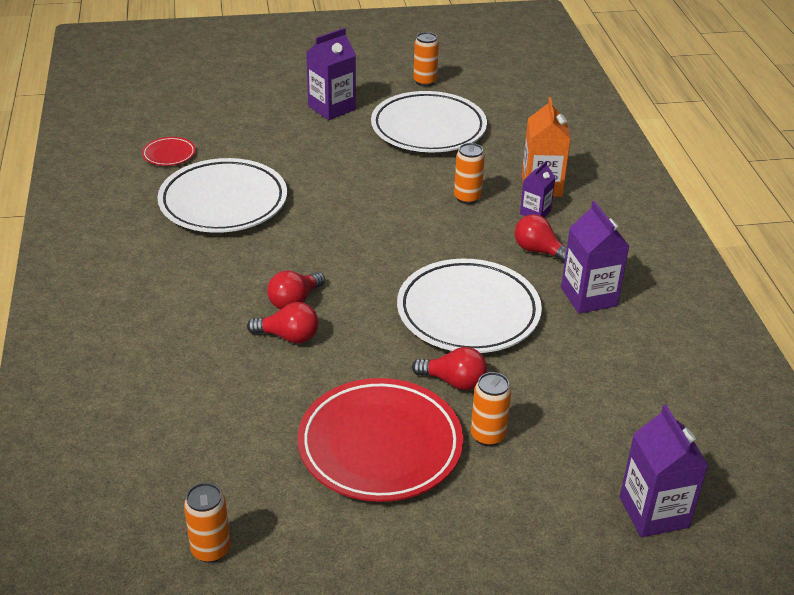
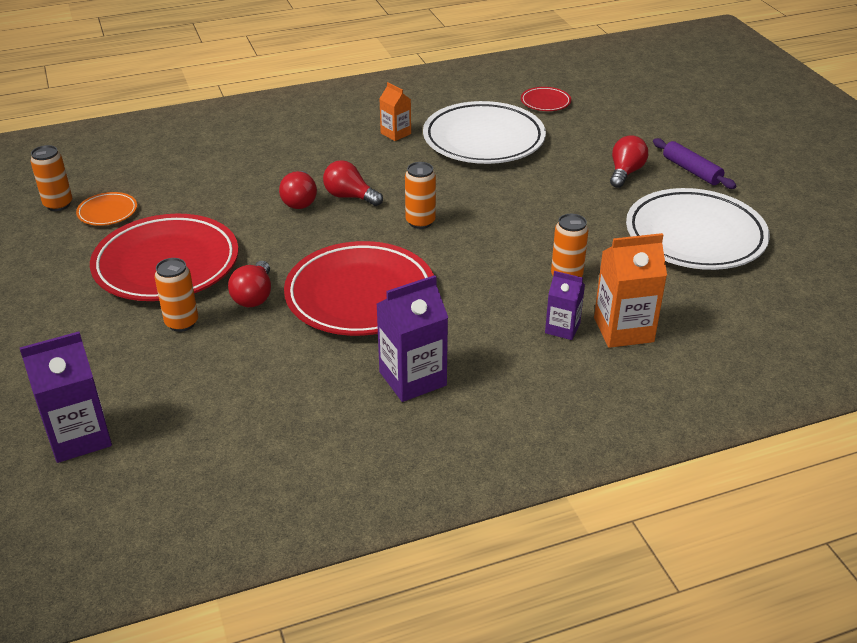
camera: 80 degrees right, 0 degrees up
(179, 255) = (395, 133): none -> orange carton
(250, 498) = (107, 212): none -> orange plate
(332, 108) = (691, 170): purple carton -> purple rolling pin
(425, 81) = (802, 222): orange can -> orange can (420, 222)
(468, 312) = (360, 295): white plate -> red plate
(539, 251) = (486, 336): red light bulb -> red light bulb (625, 172)

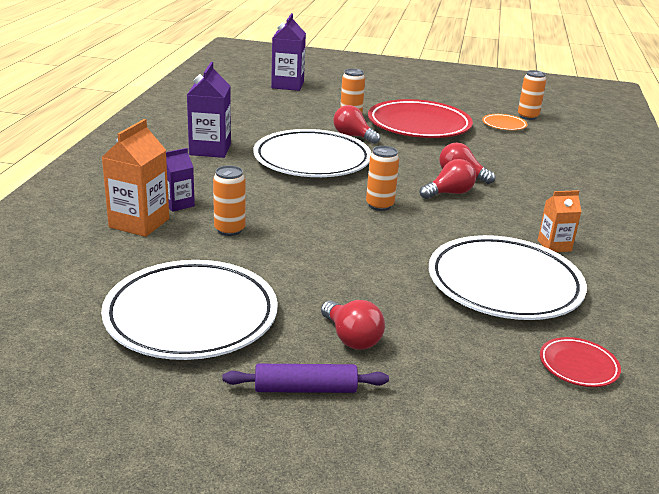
camera: 120 degrees right, 10 degrees down
(360, 295) = (312, 160): red plate -> white plate

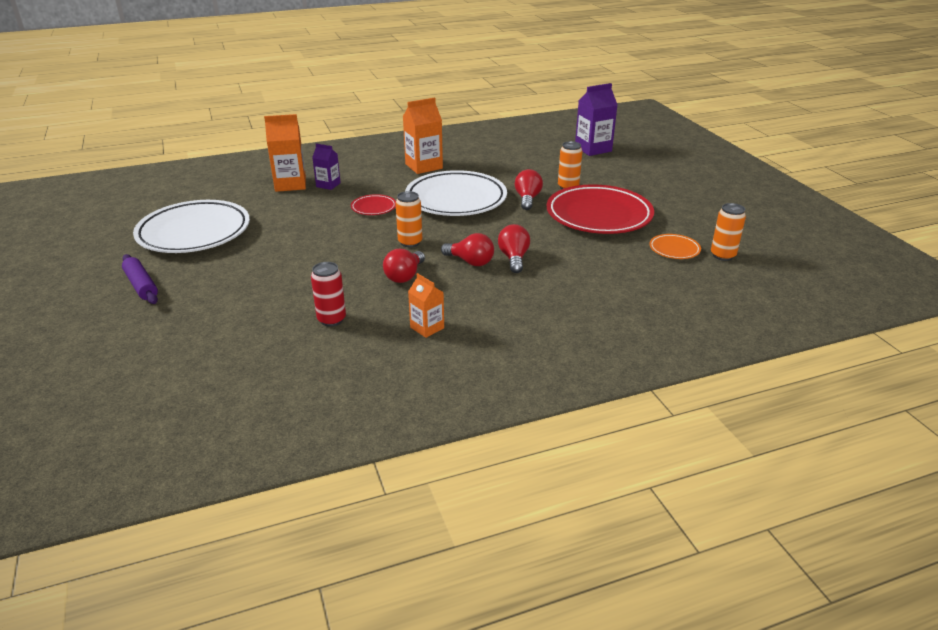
camera: 60 degrees right, 5 degrees up
(210, 149) = (424, 166): purple carton -> orange carton
(229, 230) = (310, 209): orange can -> none
(351, 338) = (207, 283): red light bulb -> red light bulb (404, 276)
(504, 285) = (331, 320): white plate -> red can
(578, 366) = (234, 374): red plate -> red plate (373, 208)

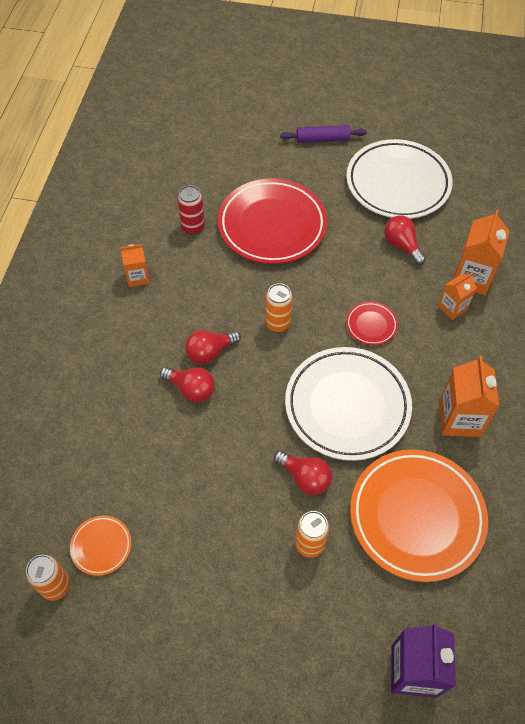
camera: 120 degrees right, 25 degrees up
(328, 185) = (452, 308): purple carton -> orange carton
(404, 276) = (221, 295): red light bulb -> red light bulb (402, 245)
(507, 164) = (416, 516): none -> orange plate
(599, 215) = (219, 526): red plate -> red plate (272, 225)

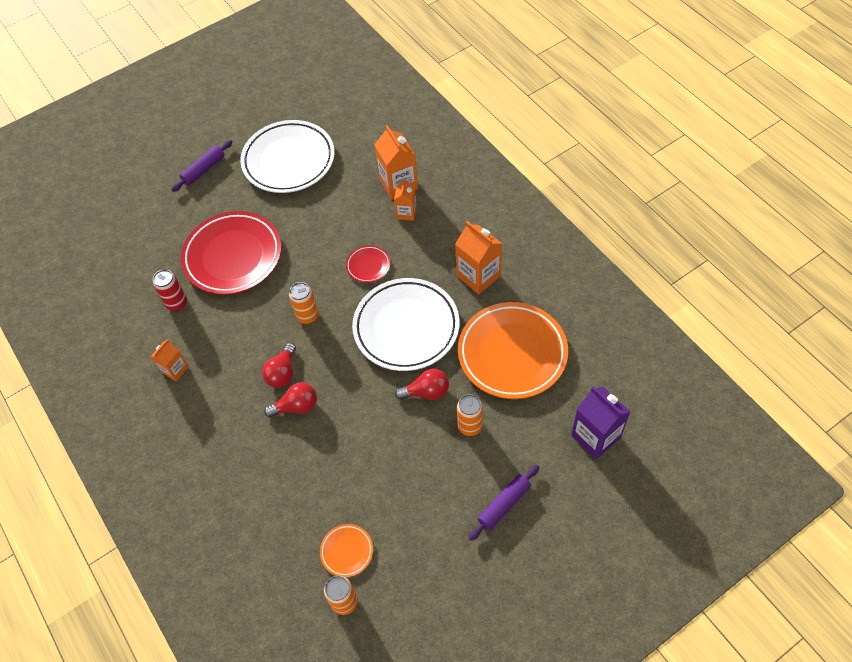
camera: 40 degrees left, 0 degrees up
(264, 644) = (504, 504): none -> purple rolling pin
(402, 245) = (334, 199): red light bulb -> none

